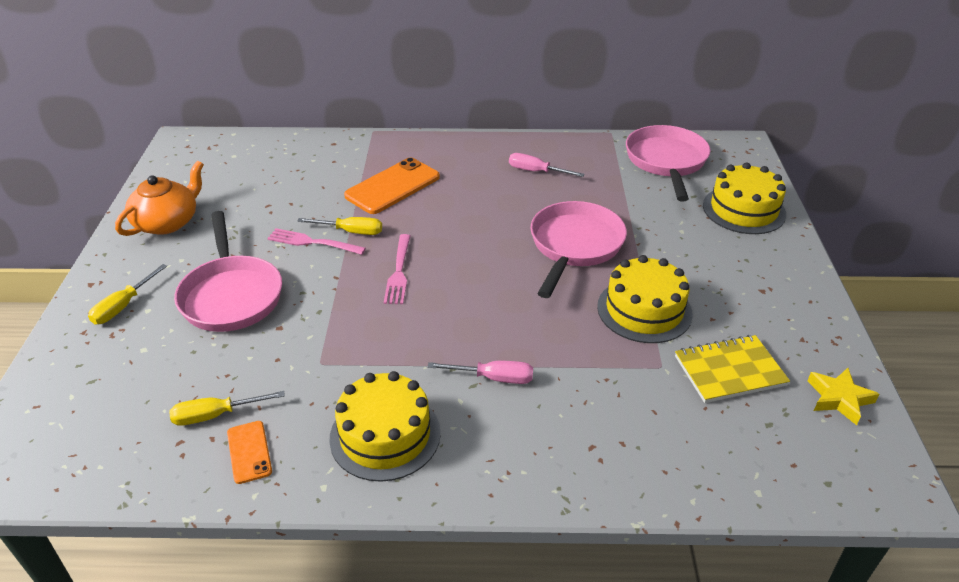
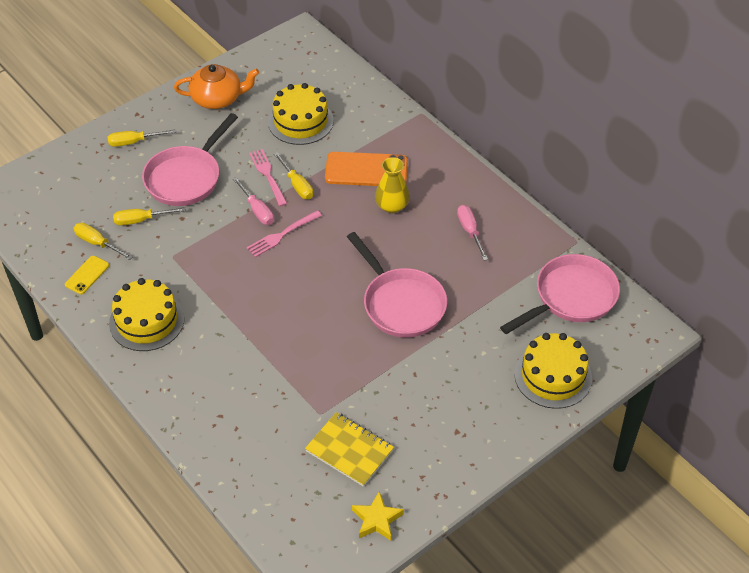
camera: 50 degrees right, 10 degrees up
(236, 360) = (141, 220): none -> yellow screwdriver
(249, 452) = (87, 275): orange phone -> yellow phone
(453, 194) = (392, 206): none -> yellow vase
(494, 378) = (233, 339): pink screwdriver -> pink screwdriver (257, 210)
(574, 246) = (401, 304): pink pan -> pink pan turned 75 degrees clockwise
(644, 310) = (368, 377): yellow cake -> yellow cake (300, 121)

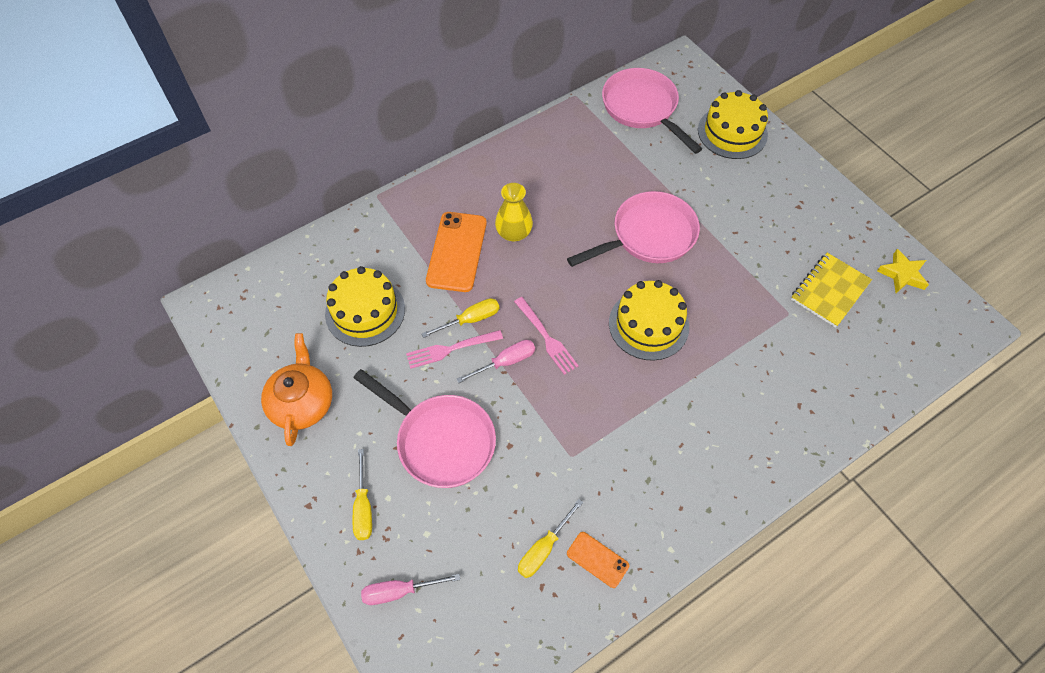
camera: 85 degrees left, 10 degrees up
(87, 275) = (597, 559): yellow phone -> orange phone
(141, 220) = (508, 494): yellow screwdriver -> none
(147, 321) = (671, 484): yellow cake -> yellow cake (648, 324)
(470, 231) = (555, 172): pink screwdriver -> pink screwdriver (399, 591)

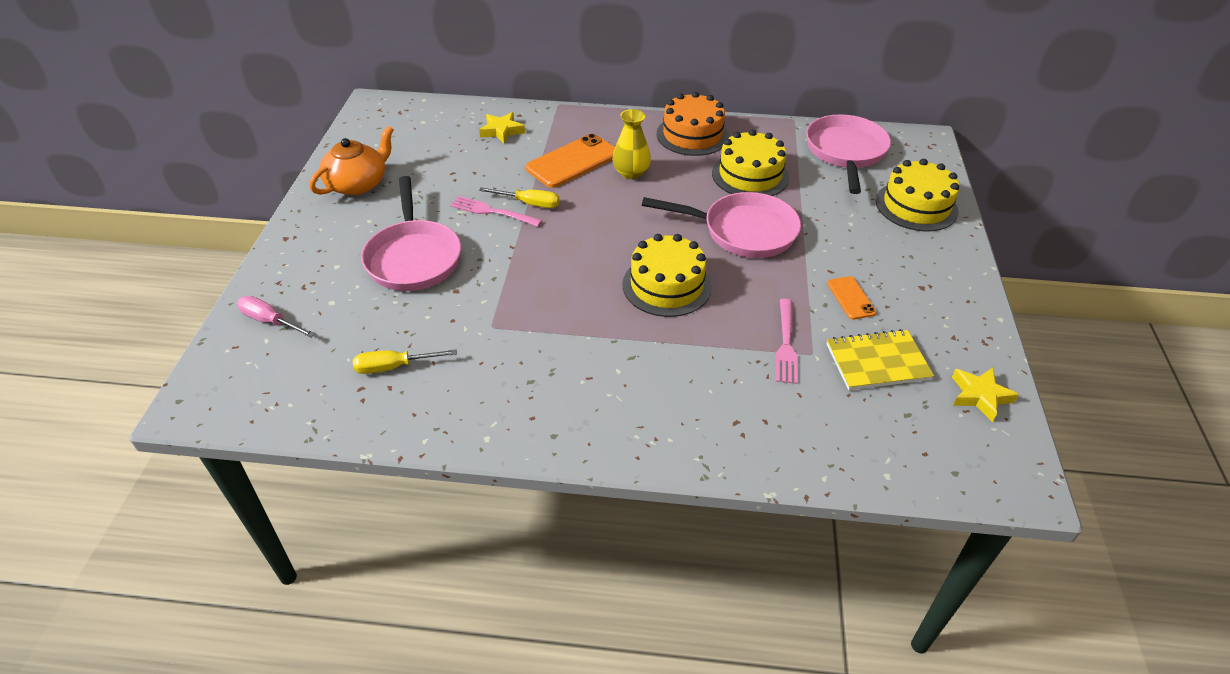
camera: 40 degrees right, 15 degrees down
(362, 258) = (502, 131): none -> yellow star
(363, 507) = (314, 261): yellow screwdriver -> none
(365, 311) = (464, 159): yellow cake -> yellow cake (750, 175)
(505, 362) = (521, 242): pink screwdriver -> none
(519, 161) = (692, 135): none -> orange cake
(546, 337) = (571, 245): pink fork -> pink fork (786, 344)
(597, 559) = (422, 402): orange phone -> orange phone (851, 298)

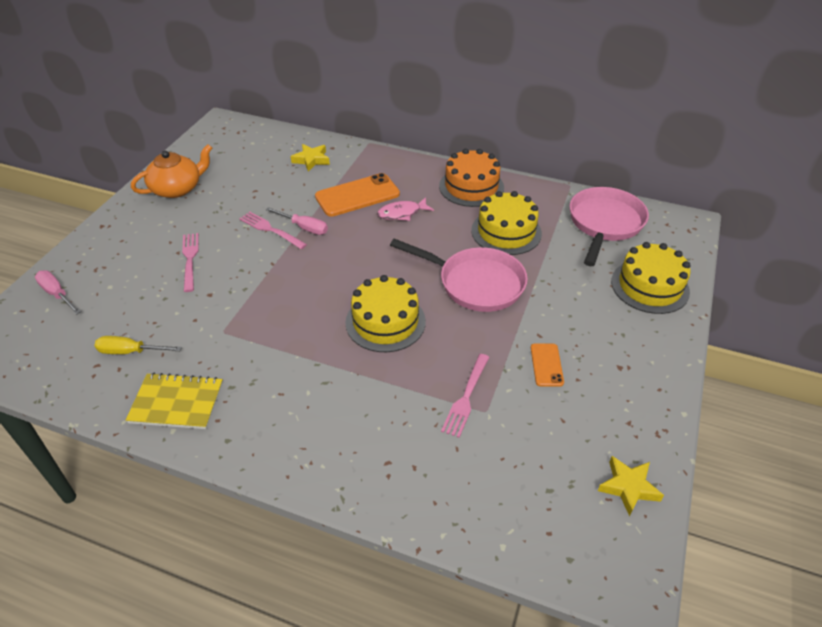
camera: 15 degrees right, 0 degrees up
(413, 257) = (190, 259): pink pan -> pink fork
(529, 203) = (304, 227): yellow screwdriver -> pink screwdriver
(631, 173) = (402, 213): yellow vase -> pink fish
(877, 362) = (543, 432): yellow notebook -> yellow notebook (177, 403)

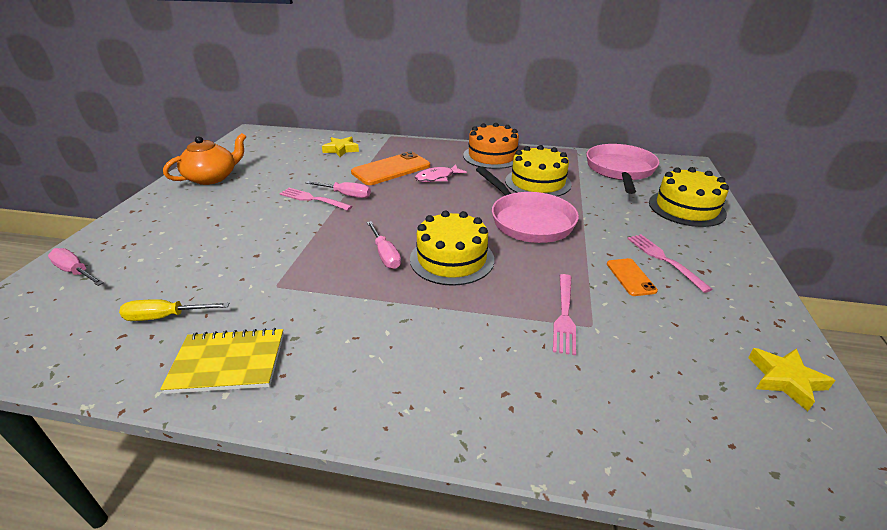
camera: 10 degrees left, 10 degrees down
(190, 259) = (231, 228): pink fork -> pink fork (664, 260)
(325, 309) = (385, 255): none -> pink screwdriver
(476, 283) = (528, 220): pink pan -> pink pan turned 45 degrees clockwise

